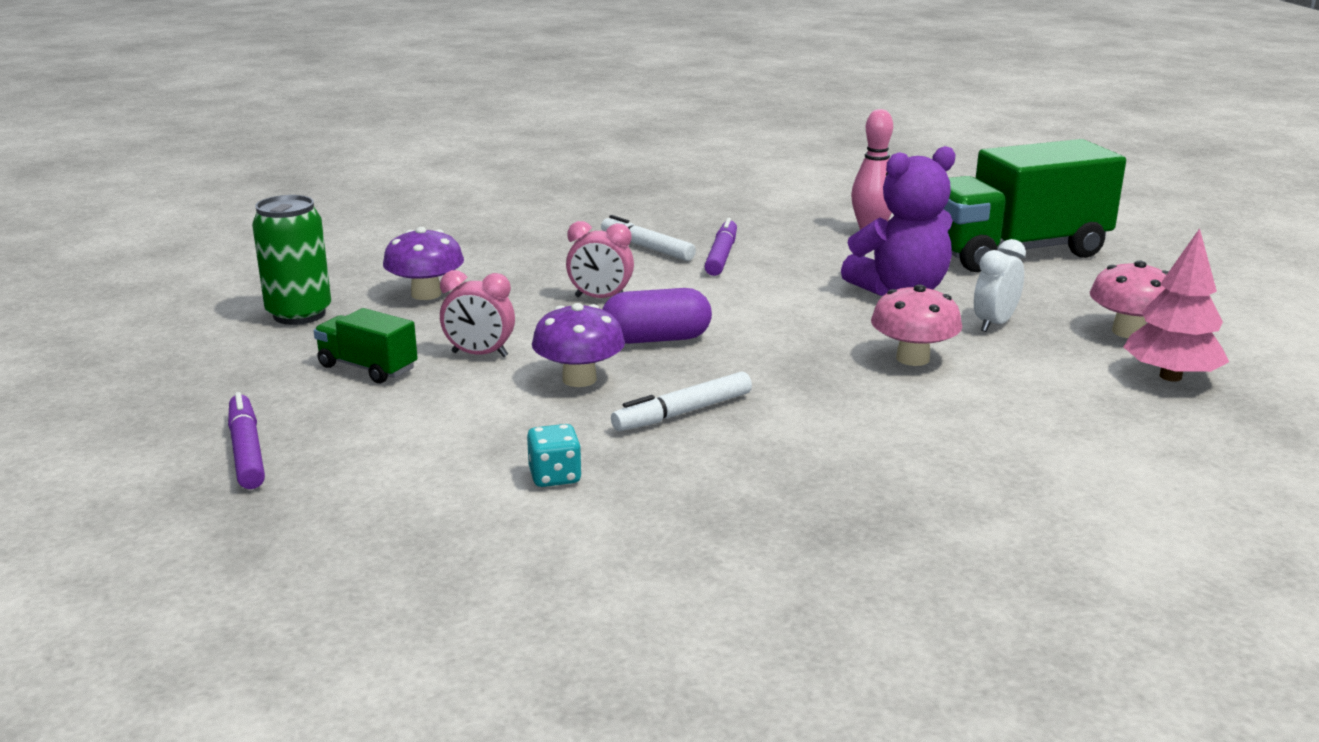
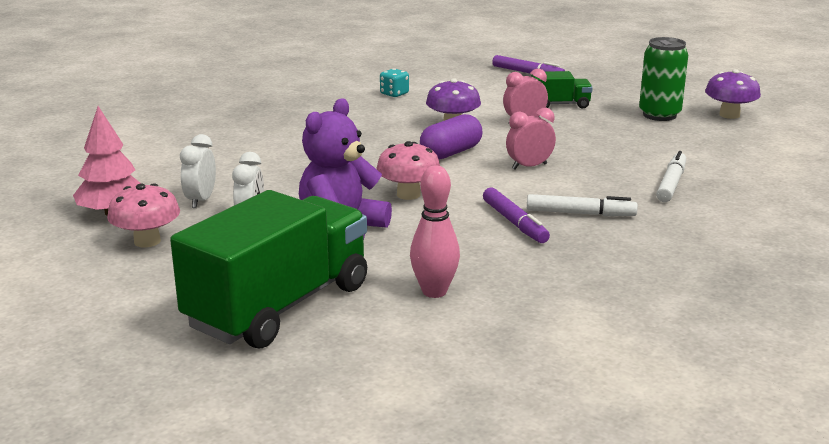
camera: 145 degrees right, 0 degrees up
(426, 294) = (630, 141): purple mushroom -> purple mushroom (729, 115)
(682, 413) = (378, 125): white marker -> white marker (671, 184)
(912, 358) = (287, 181): pink mushroom -> pink mushroom (408, 194)
(1045, 363) = (201, 200): none -> white clock

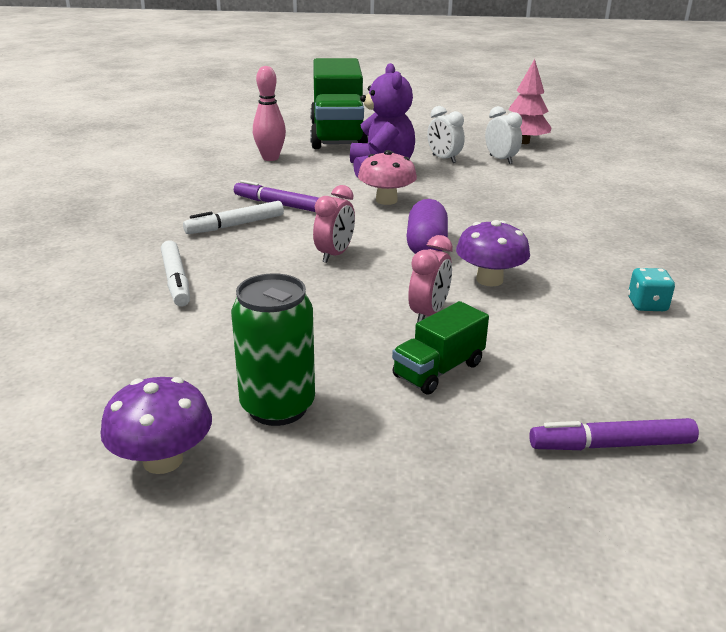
camera: 140 degrees right, 5 degrees up
(147, 241) = (467, 138): pink mushroom -> none

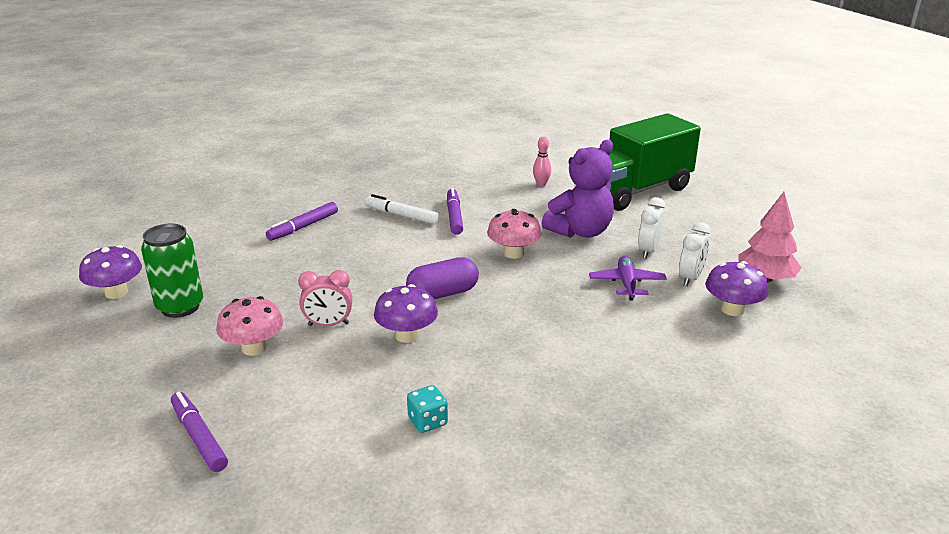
camera: 60 degrees right, 0 degrees up
(176, 280) = (303, 227): white marker -> purple marker
(270, 158) = (541, 184): pink bowling pin -> pink bowling pin, size x0.62
(335, 255) = (390, 264): pink clock -> none
(438, 370) = (254, 348): green truck -> pink mushroom
(487, 178) = (627, 283): none -> purple plane
(557, 162) = (732, 309): none -> purple mushroom

